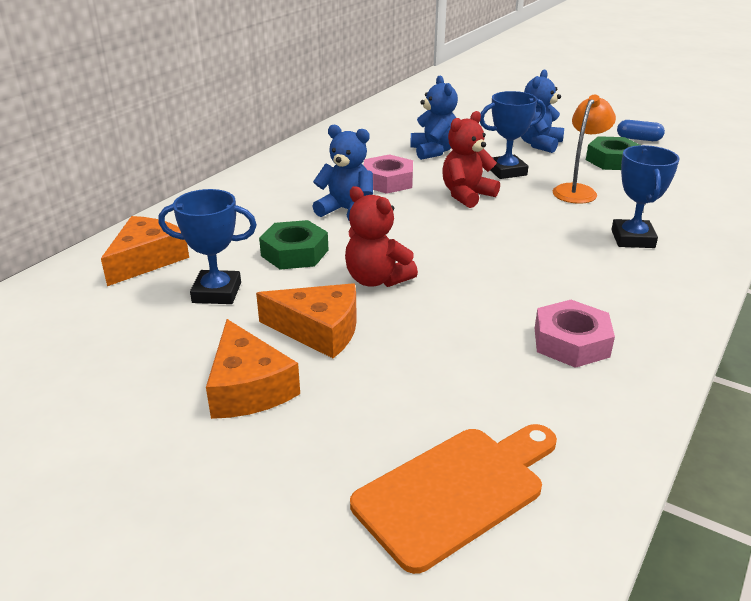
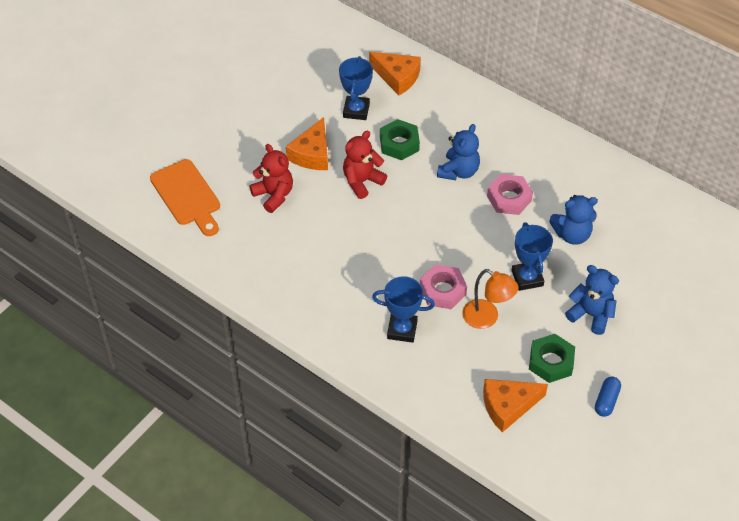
camera: 95 degrees right, 20 degrees up
(248, 387) = (268, 127): orange cheese -> orange cheese (508, 406)
(466, 195) = (481, 244): red teddy bear -> red teddy bear (274, 195)
(571, 342) = (284, 262): pink nut -> pink nut (443, 290)

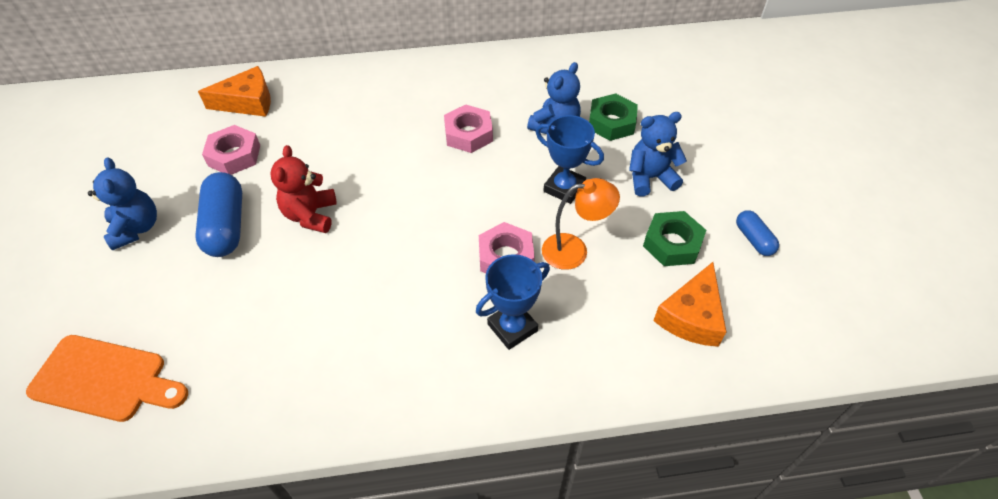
camera: 45 degrees left, 0 degrees up
(274, 195) = (222, 298): red teddy bear -> none
(312, 154) = (226, 226): orange cheese -> blue capsule
(356, 110) = (234, 155): blue trophy -> pink nut
(399, 144) = (312, 156): green nut -> green nut (611, 122)
(458, 171) = (397, 142): blue teddy bear -> blue teddy bear (136, 228)

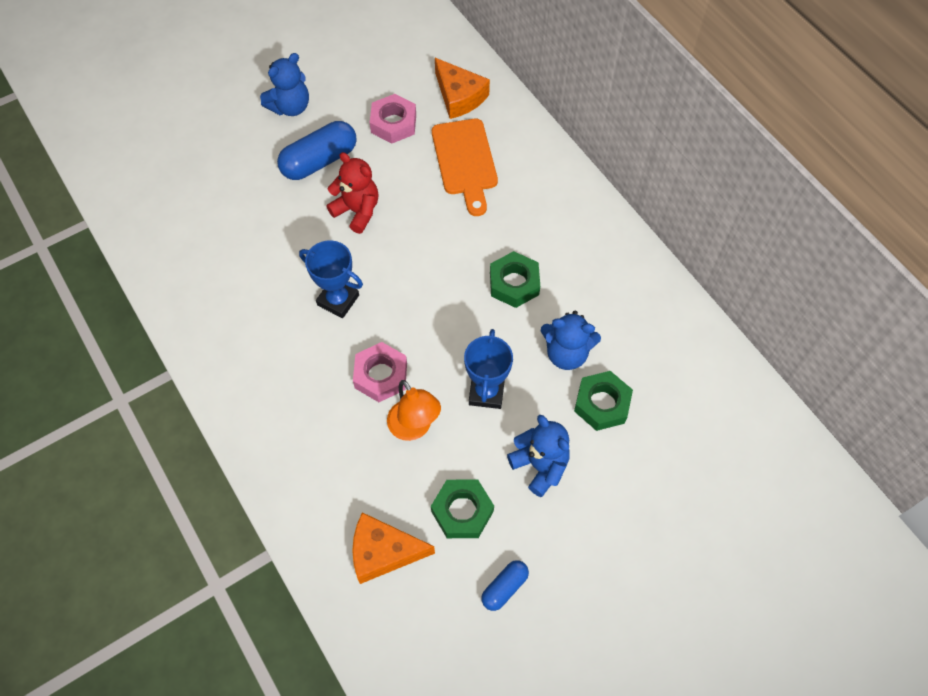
camera: 65 degrees right, 10 degrees up
(105, 379) = (162, 170): orange cutting board -> orange cutting board (465, 161)
(311, 215) = (357, 211): red teddy bear -> red teddy bear turned 60 degrees clockwise
(468, 134) = (514, 283): pink nut -> green nut
(512, 327) = (310, 409): blue trophy -> blue trophy (338, 300)

